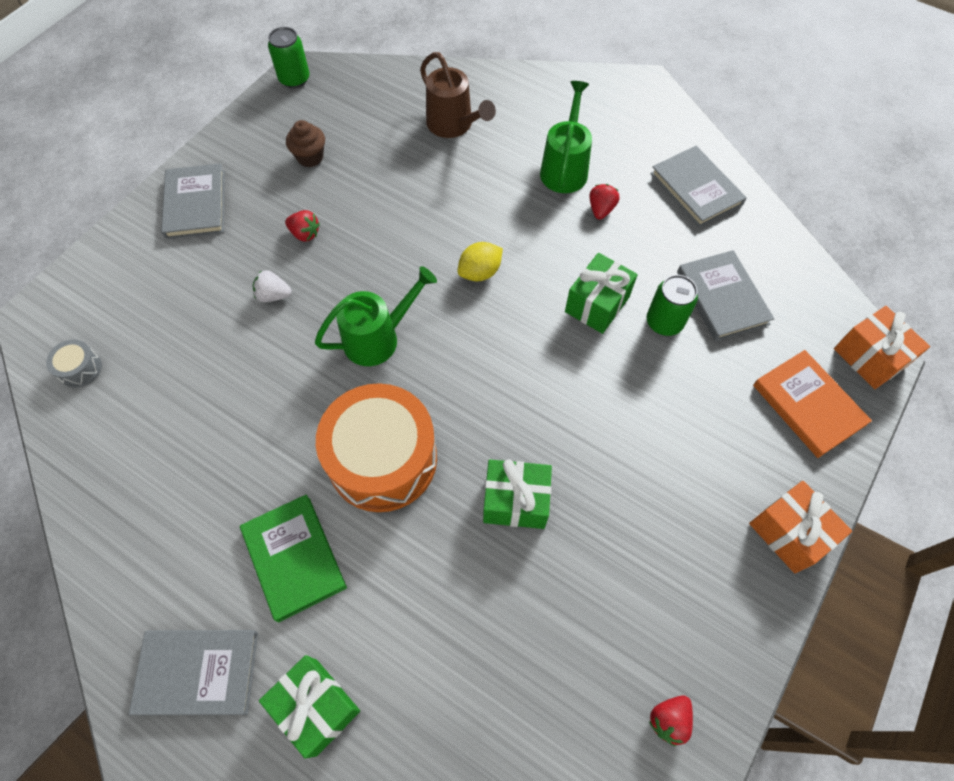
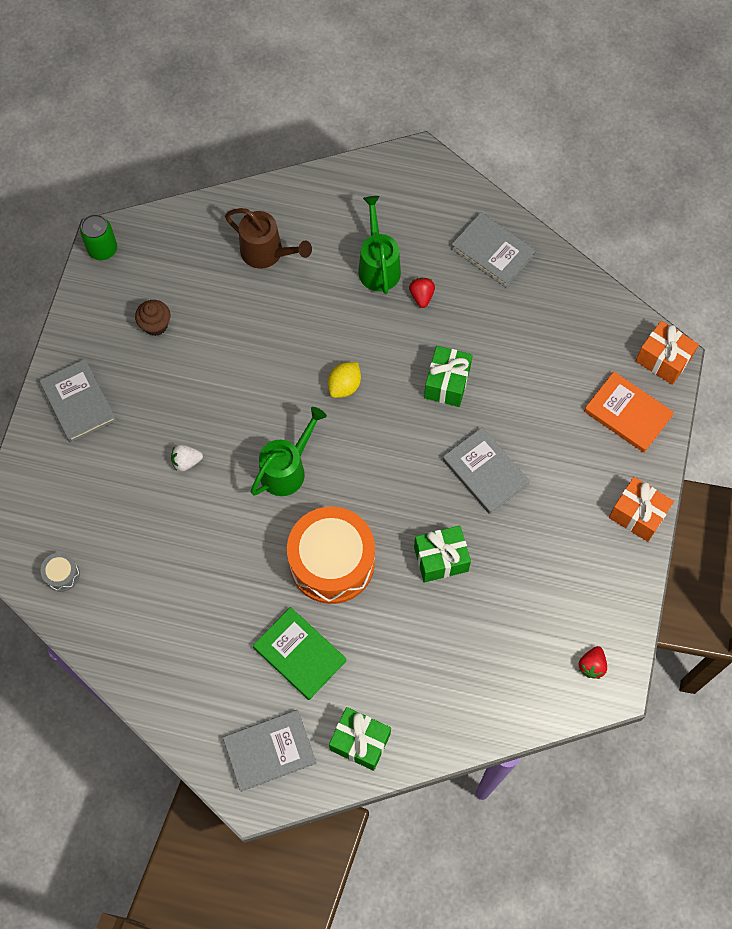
camera: 20 degrees left, 5 degrees up
(305, 234) = (186, 399): red strawberry -> none
(664, 322) = (503, 381): green can -> none
(722, 298) = (541, 345): grey book -> grey book (485, 472)

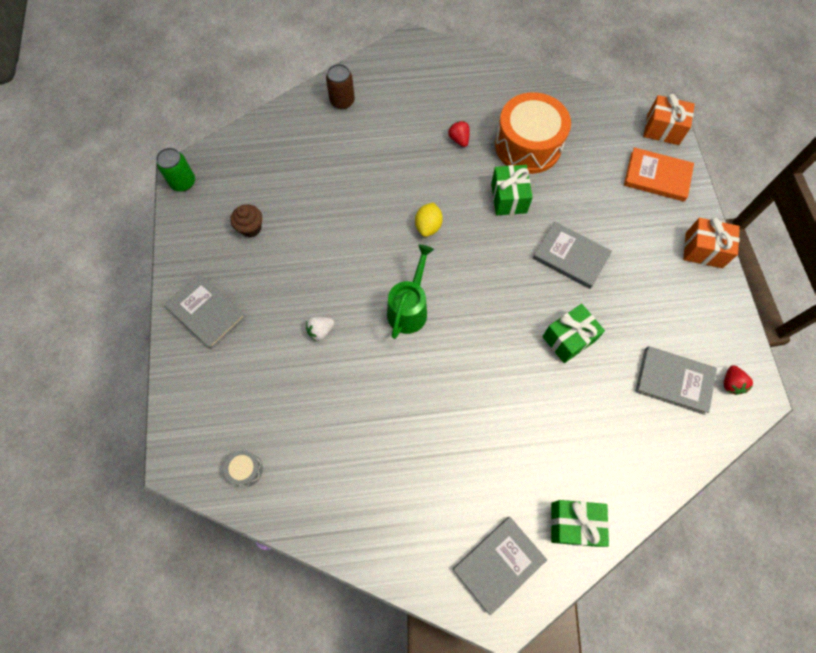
camera: 20 degrees left, 0 degrees up
(267, 253) = (322, 144): brown watering can -> none
(299, 654) = (487, 464): green book -> none
(309, 207) = (342, 101): none -> brown can
(332, 562) = (480, 373): orange drum -> orange drum (528, 145)
(378, 266) = (415, 127): green watering can -> none
(492, 251) = (498, 91): grey book -> grey book (674, 381)

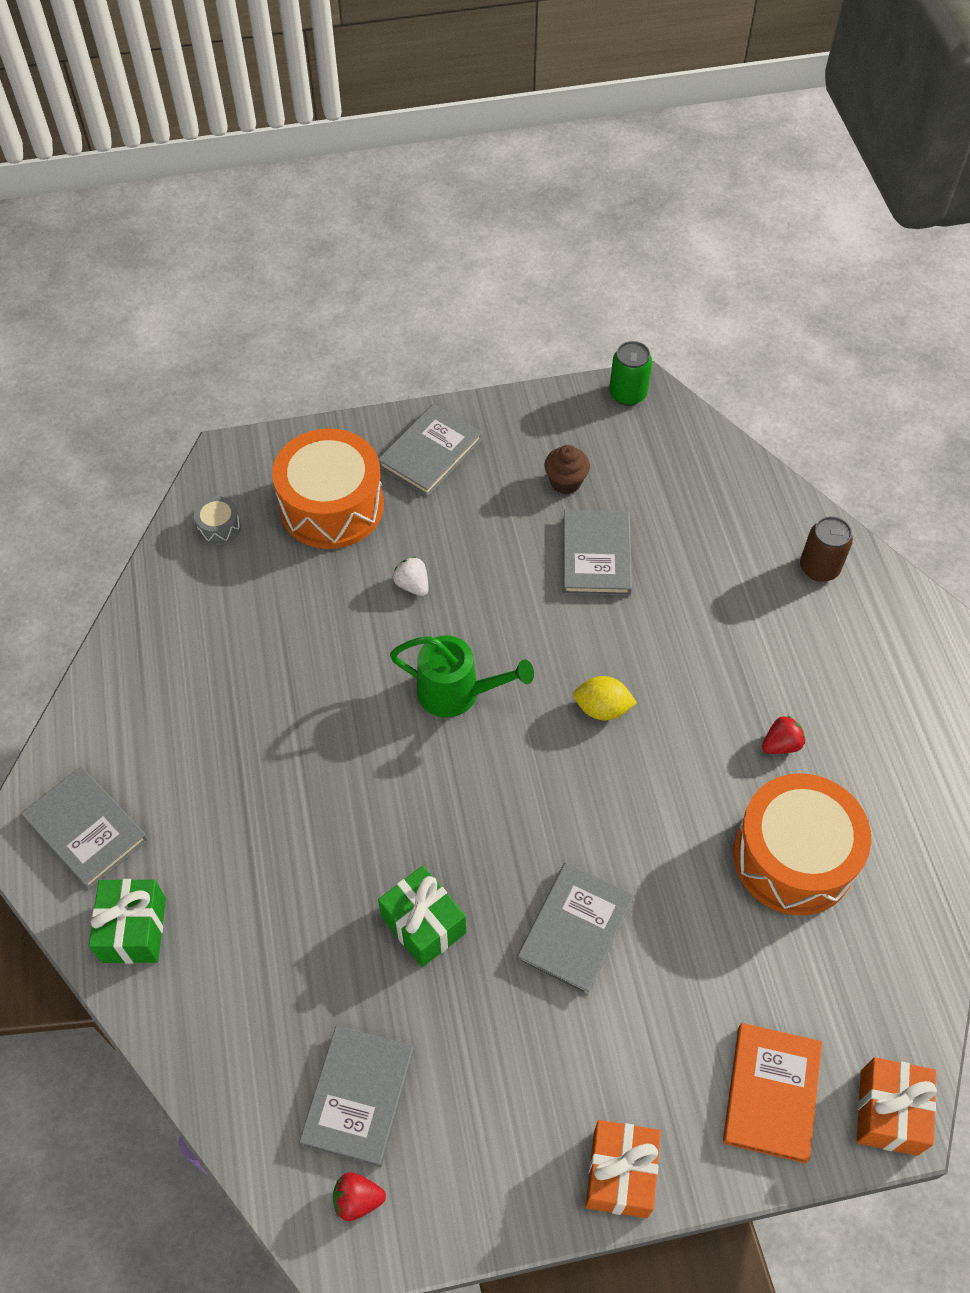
camera: 85 degrees right, 10 degrees down
(241, 384) = (331, 506): none -> orange drum
(314, 216) = (596, 555): none -> grey book
(508, 198) = (676, 827): green gift -> none

